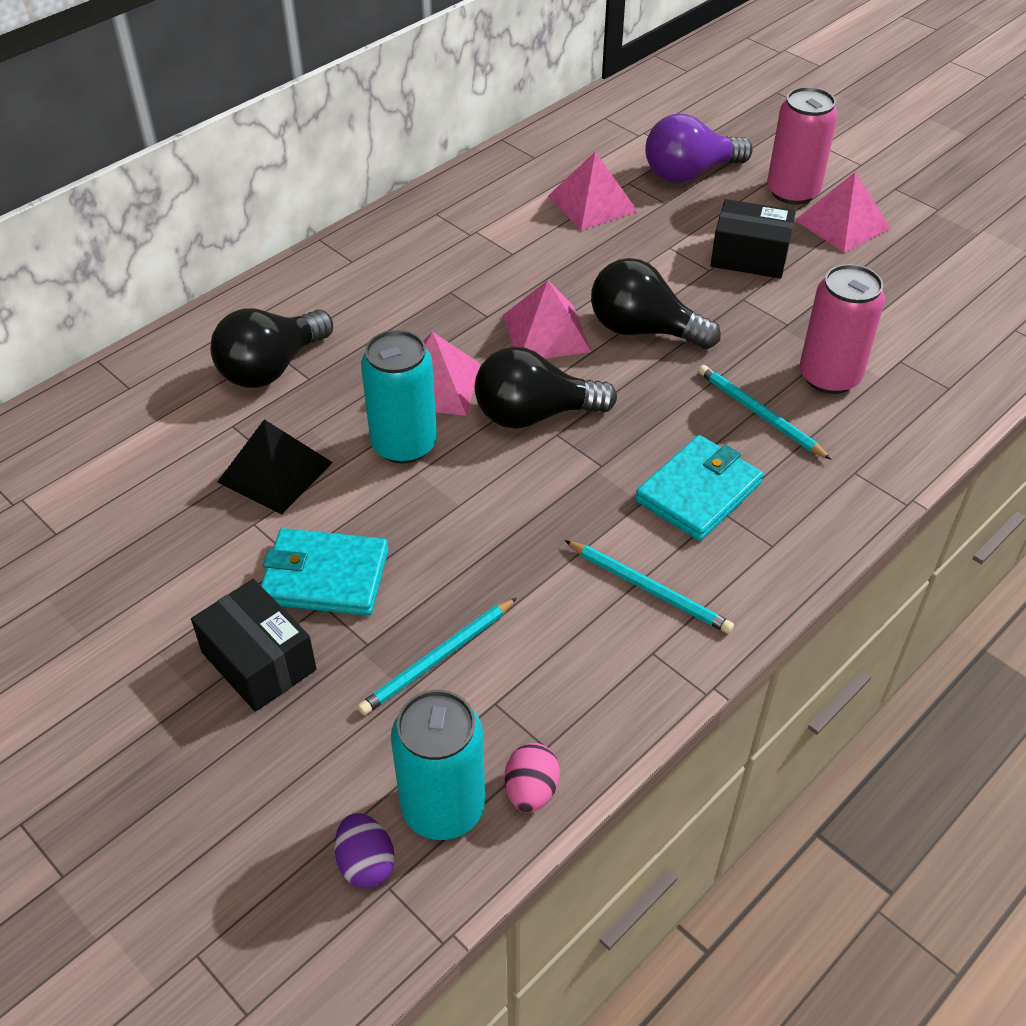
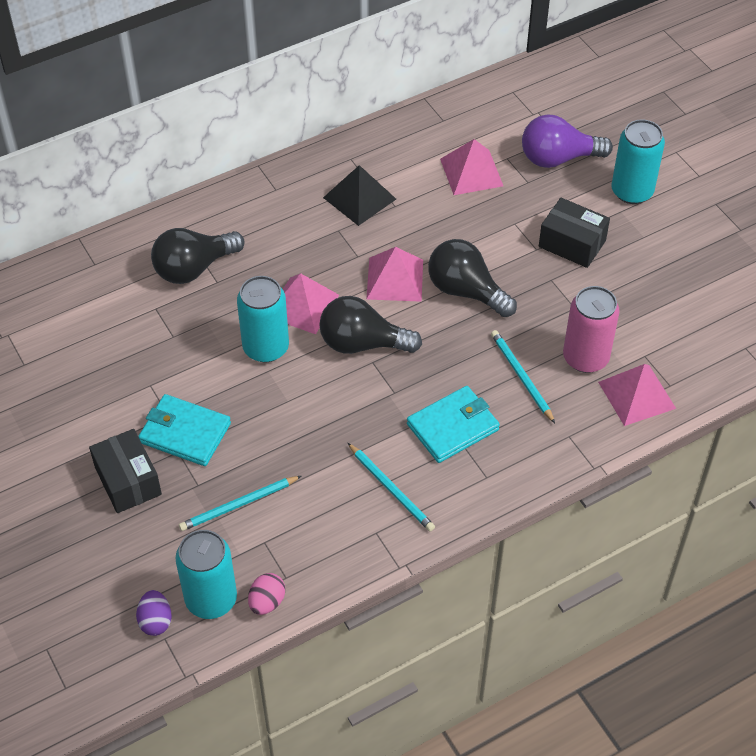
camera: 15 degrees right, 5 degrees up
(275, 472) = (174, 350): black pyramid -> black pyramid (359, 198)
(792, 192) = (632, 191): pink can -> turquoise can
(842, 224) = (657, 229): pink pyramid -> pink pyramid (636, 395)

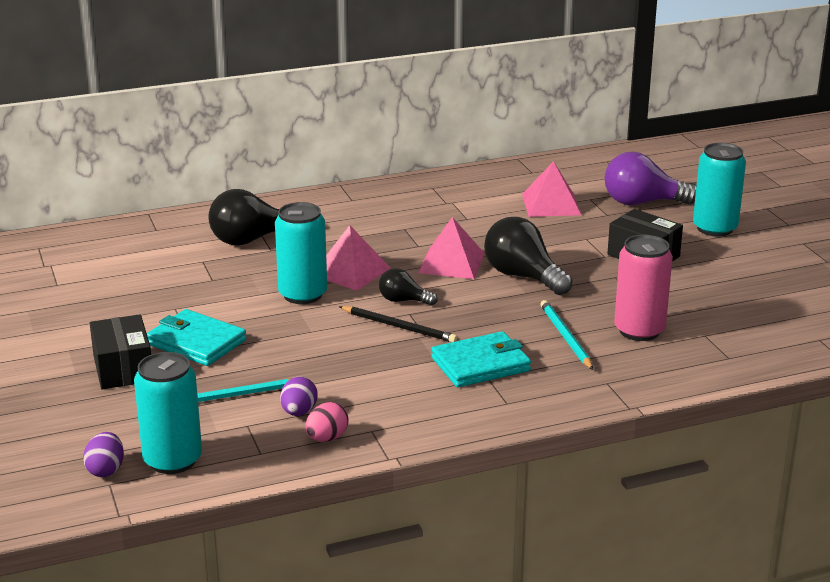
camera: 10 degrees right, 25 degrees down
(267, 602) = (232, 469): pink egg -> pink egg (327, 438)
(305, 518) = (299, 412): none -> purple egg
(359, 198) = (433, 211): black pyramid -> none
(362, 343) = (403, 300): black light bulb -> black light bulb, size x0.56
(367, 383) = (399, 327): none -> black pencil
(391, 489) = (399, 401): turquoise pencil -> none
(636, 395) = (690, 361): pink pyramid -> none

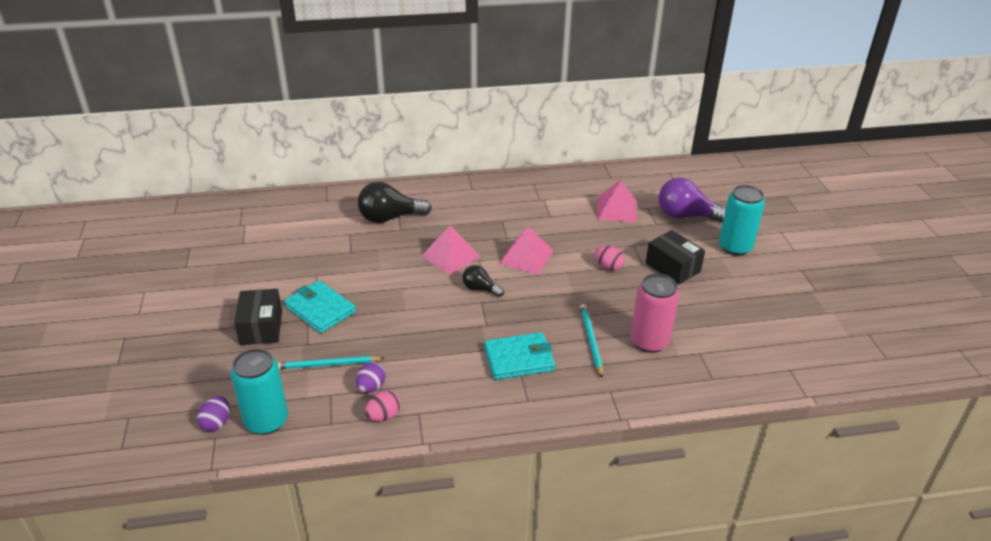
camera: 10 degrees right, 10 degrees up
(303, 294) = (409, 274): turquoise can -> none
(399, 327) = (469, 314): black pencil -> none
(523, 276) = (575, 276): black light bulb -> none
(561, 262) = (608, 266): none -> pink egg

